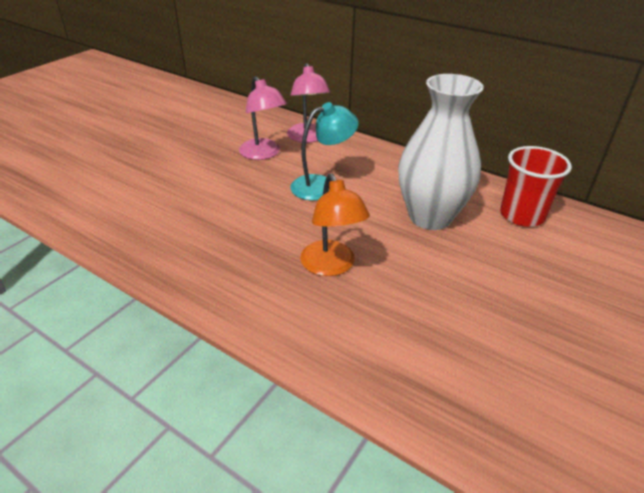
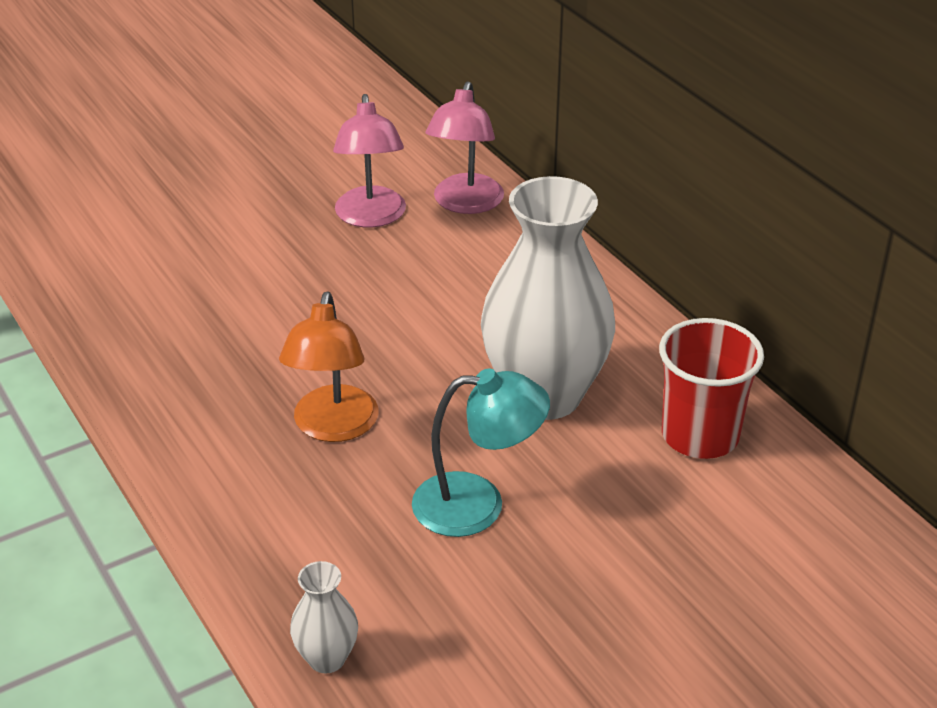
camera: 25 degrees right, 0 degrees up
(322, 185) = (420, 297): turquoise lamp -> turquoise lamp (478, 504)
(450, 416) = (327, 658): none -> white vase

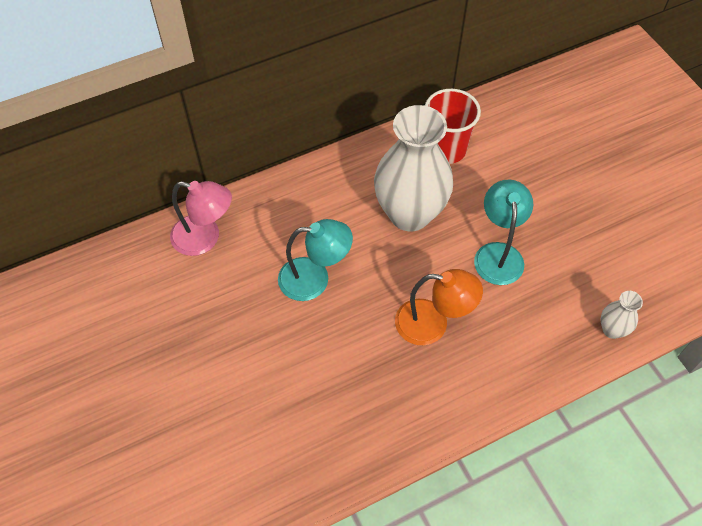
camera: 85 degrees left, 20 degrees up
(371, 217) = (210, 296): pink lamp -> none
(407, 304) = (314, 279): none -> turquoise lamp

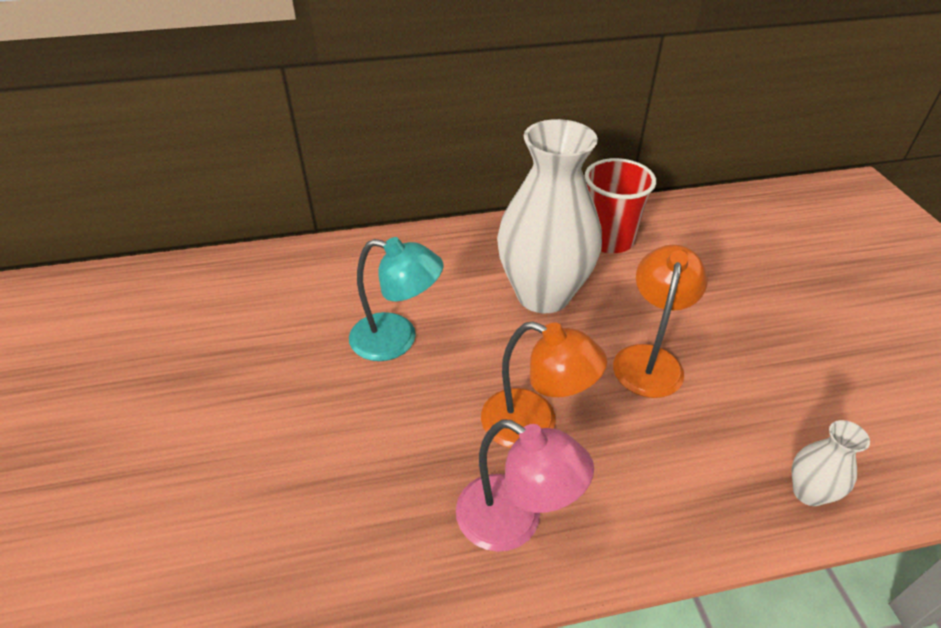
camera: 15 degrees right, 15 degrees down
(205, 238) = (288, 274): pink lamp -> pink lamp (514, 522)
(498, 254) = (649, 359): turquoise lamp -> orange lamp

